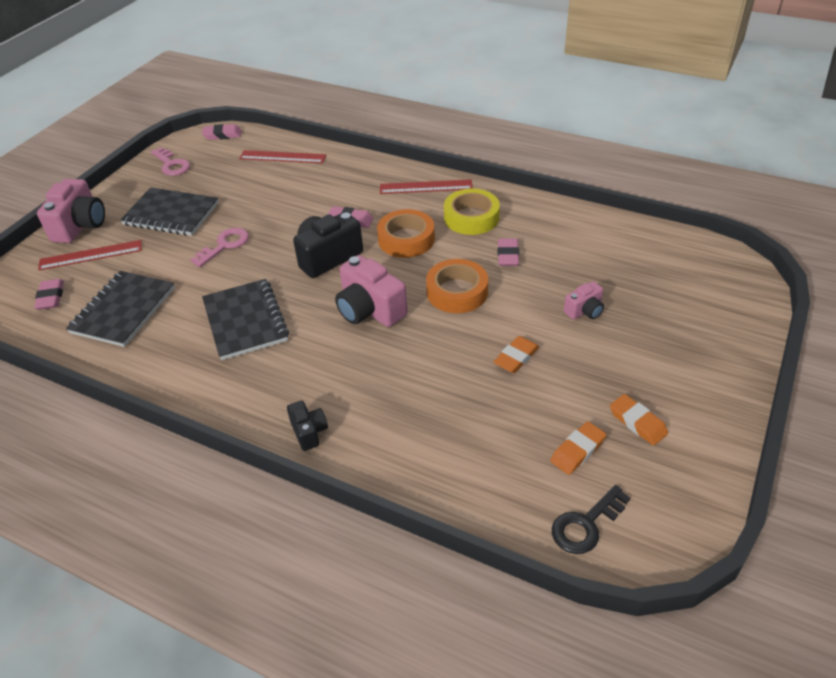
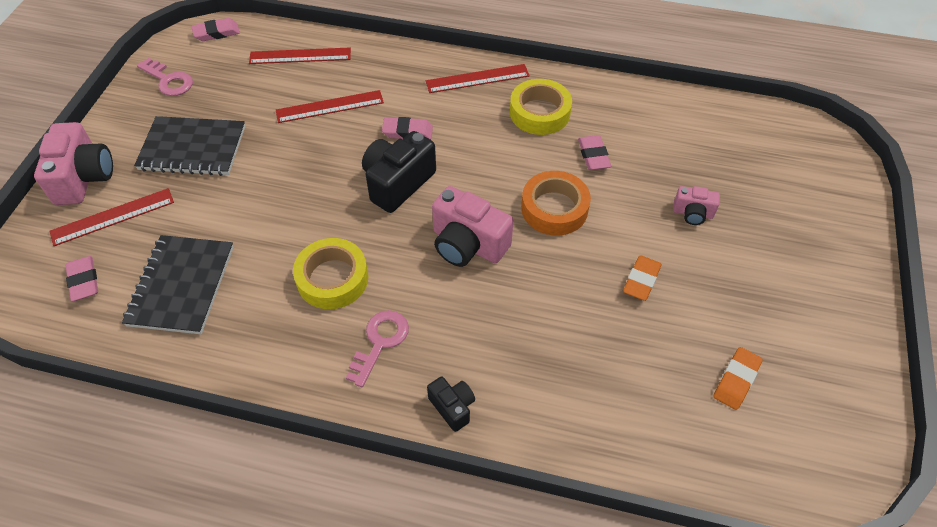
camera: 15 degrees left, 10 degrees up
(225, 245) = (273, 183): pink key -> pink key (380, 342)
(245, 321) = (332, 278): black notebook -> yellow tape
(292, 195) = (330, 107): none -> red ruler
(406, 239) = (478, 149): orange tape -> none
(584, 311) = (692, 213): pink camera -> pink camera turned 60 degrees clockwise
(586, 524) = (769, 463): black key -> none
(637, 422) = (784, 337): orange eraser -> none

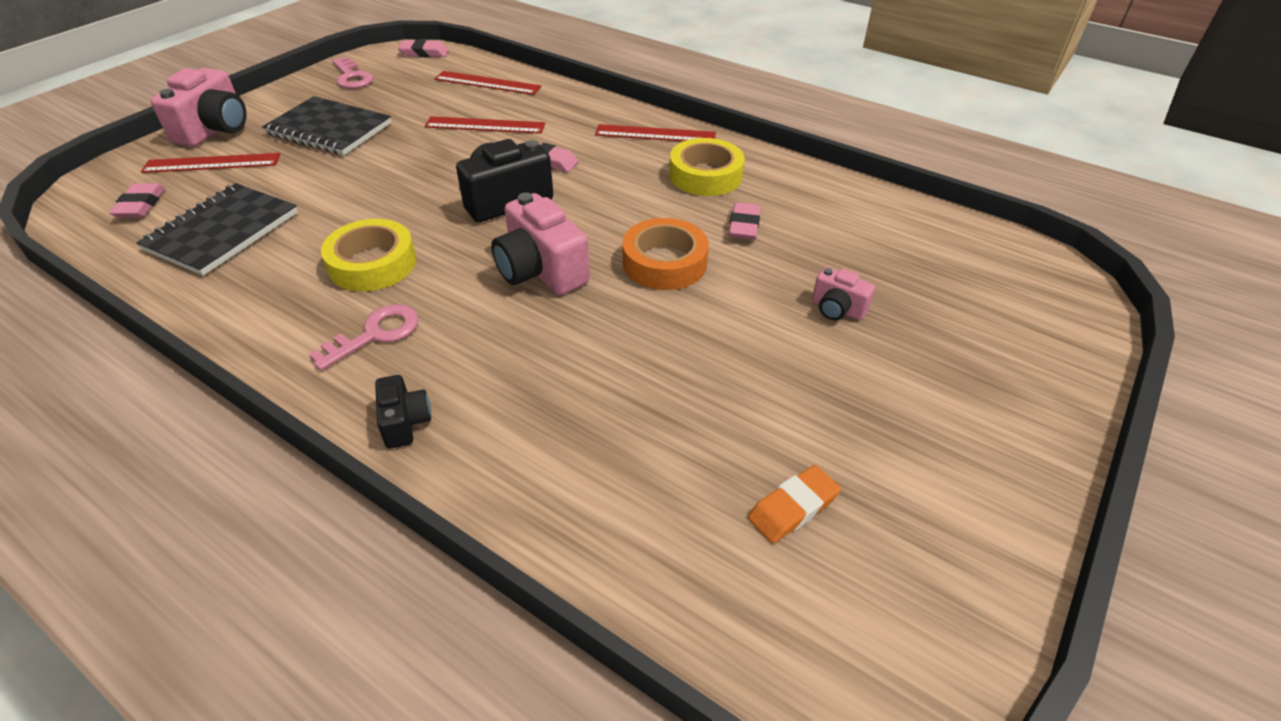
camera: 20 degrees right, 10 degrees down
(641, 280) = (727, 359): orange eraser -> none

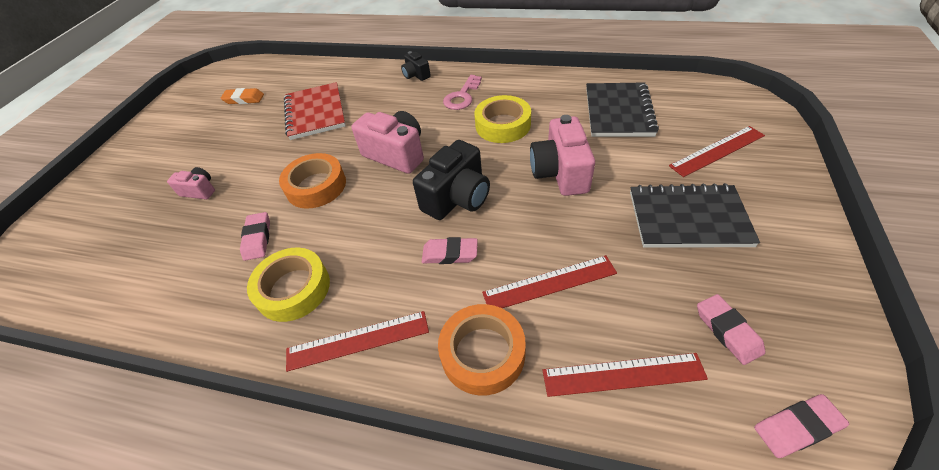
camera: 165 degrees right, 5 degrees up
(141, 205) = (699, 108): pink eraser -> pink eraser (727, 331)
(215, 129) = (781, 180): pink camera -> pink camera (560, 173)
(352, 77) = (796, 314): pink key -> none
(566, 108) = (483, 353): none -> orange tape
(638, 398) = (315, 113): none -> red notebook
(793, 508) = (244, 99): orange eraser -> orange eraser turned 60 degrees clockwise

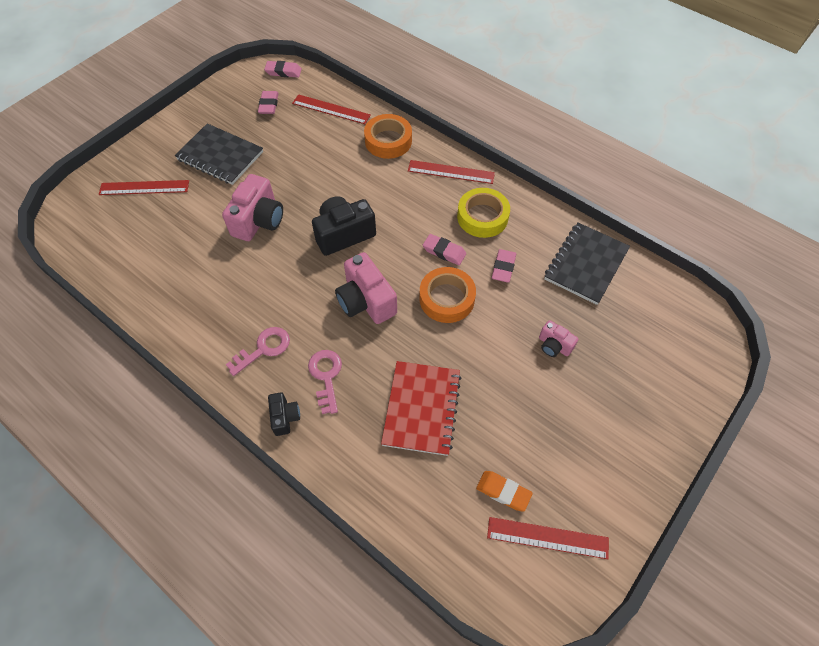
camera: 160 degrees left, 10 degrees up
(400, 101) = (326, 376): none -> pink key
(450, 254) = (374, 197): pink eraser -> pink eraser (444, 251)
(503, 125) = (258, 289): yellow tape -> none
(549, 283) = (329, 157): red ruler -> red ruler (547, 538)
(618, 112) = (160, 254): black notebook -> black notebook (585, 264)

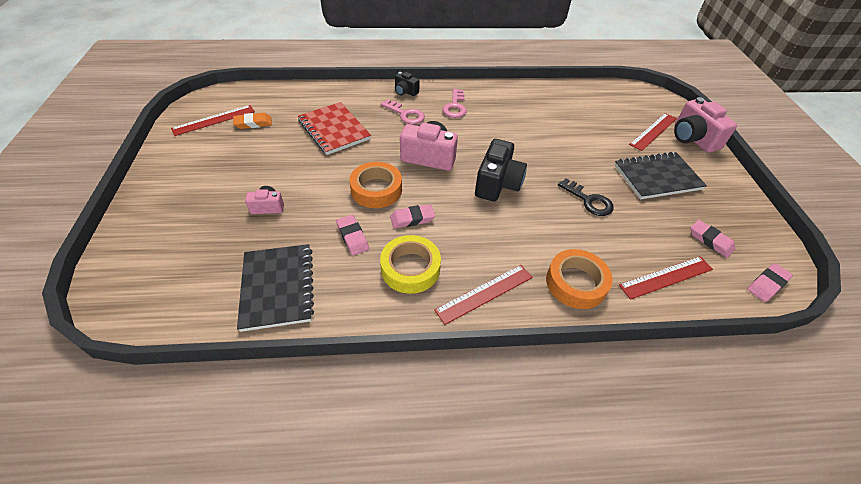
camera: 135 degrees right, 10 degrees down
(258, 220) = (561, 157): pink camera -> pink camera (692, 139)
(298, 176) = (589, 201): none -> black key

